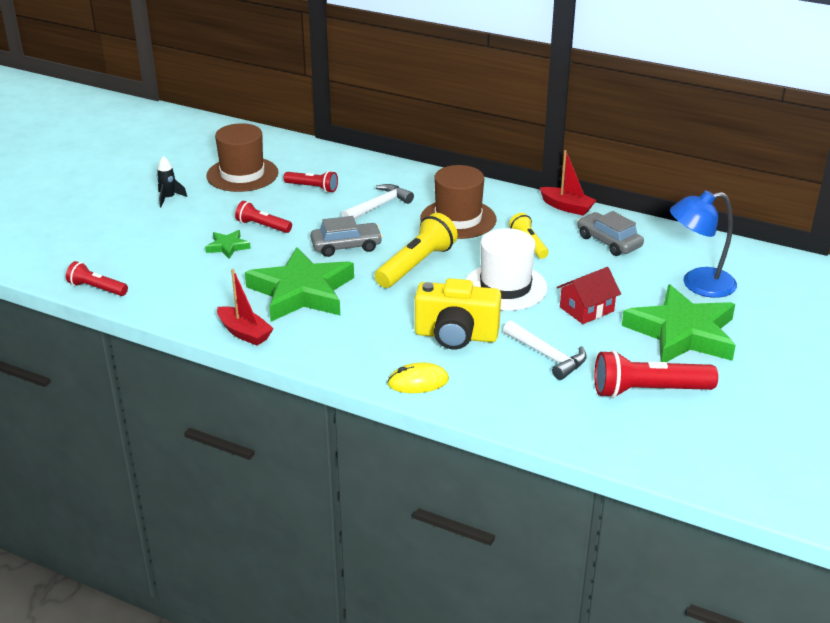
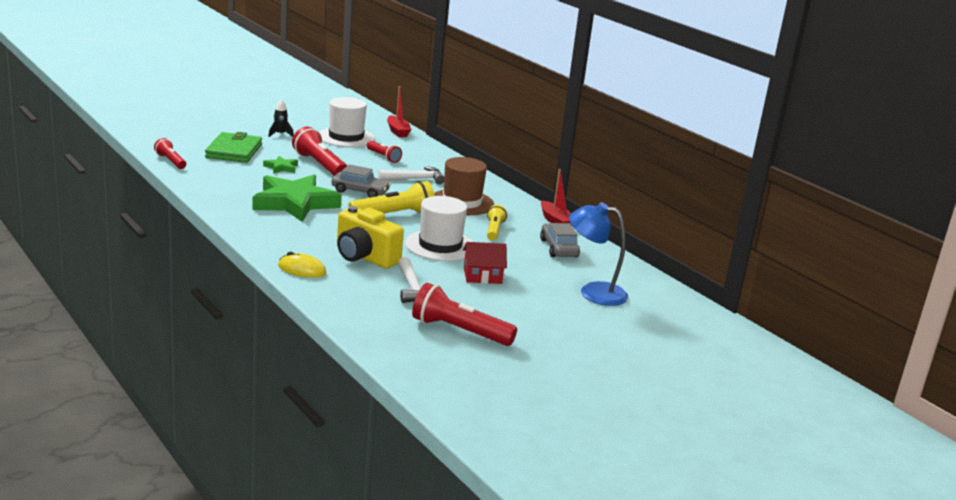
camera: 25 degrees right, 10 degrees down
(148, 243) = (234, 151): none -> green wallet
(242, 174) = (346, 137): brown hat -> white hat
(244, 333) = (227, 210): red boat -> red boat (397, 131)
(262, 226) = (320, 165): red flashlight -> red flashlight, size x1.69
(682, 333) = (536, 312): green star -> none

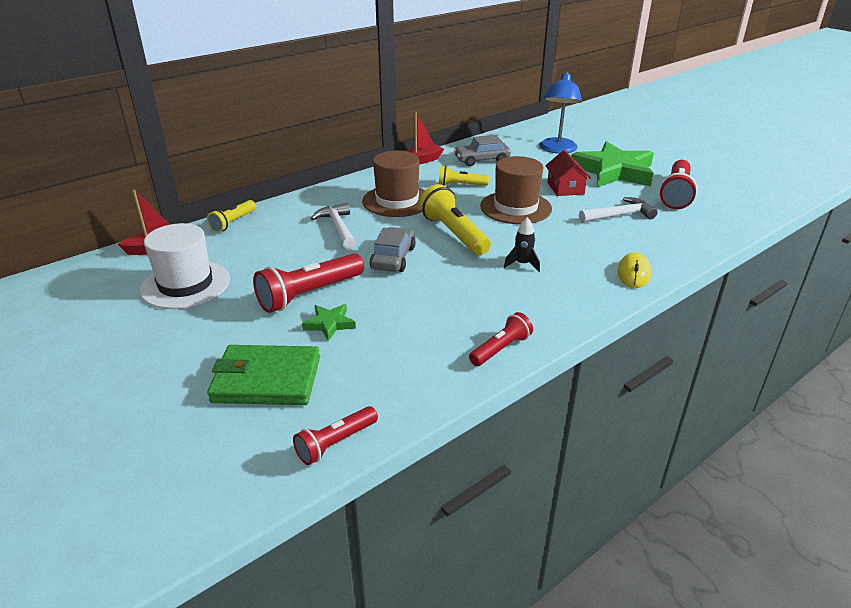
camera: 90 degrees left, 10 degrees up
(280, 134) = (176, 344): black rocket -> black rocket (522, 264)
(295, 203) = (455, 298): green star -> green star (614, 171)
(364, 257) = (574, 242): yellow camera -> none
(383, 157) = (265, 251): red flashlight -> red flashlight (501, 349)
(432, 150) = (233, 222): none -> yellow flashlight
(440, 246) = (515, 207): white hat -> brown hat

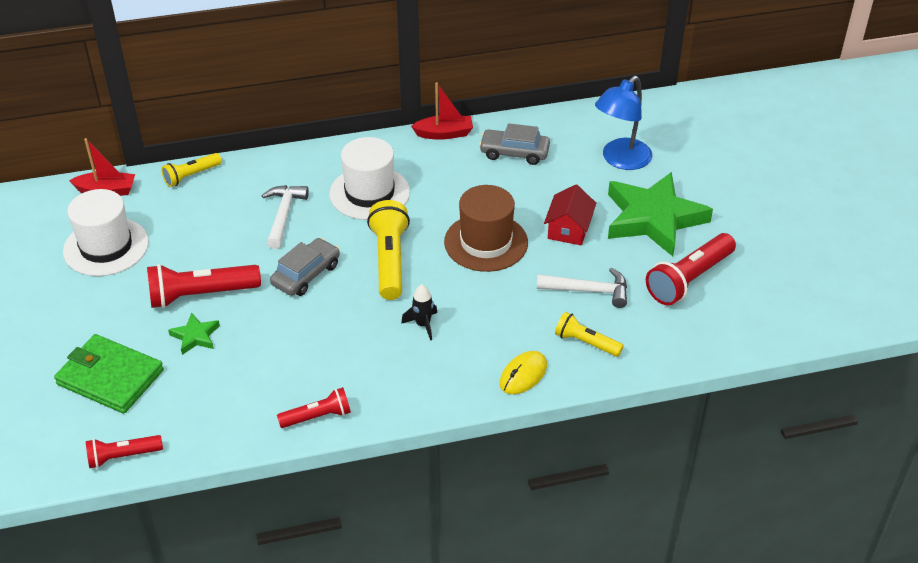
camera: 25 degrees right, 10 degrees up
(397, 201) = (369, 193): brown hat -> white hat
(460, 185) = (456, 188): yellow flashlight -> yellow flashlight (586, 343)

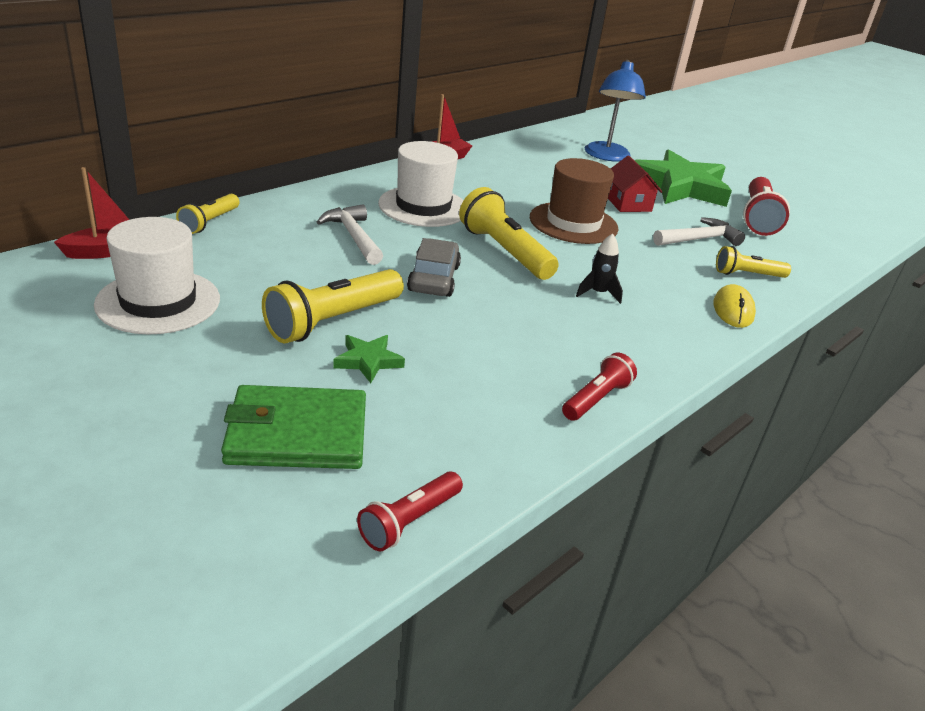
camera: 35 degrees left, 10 degrees down
(201, 295) = (333, 321): red flashlight -> yellow flashlight
(514, 153) = (518, 163): grey car -> none

